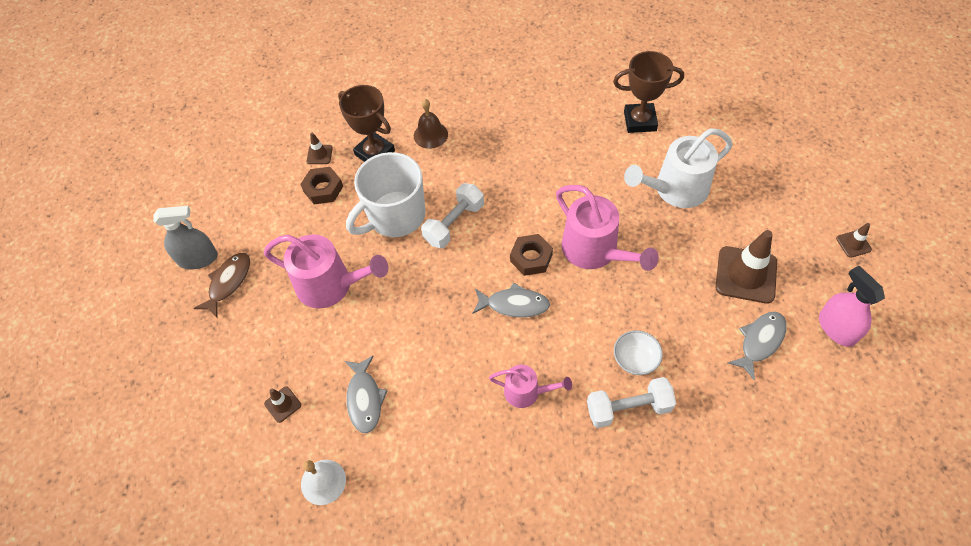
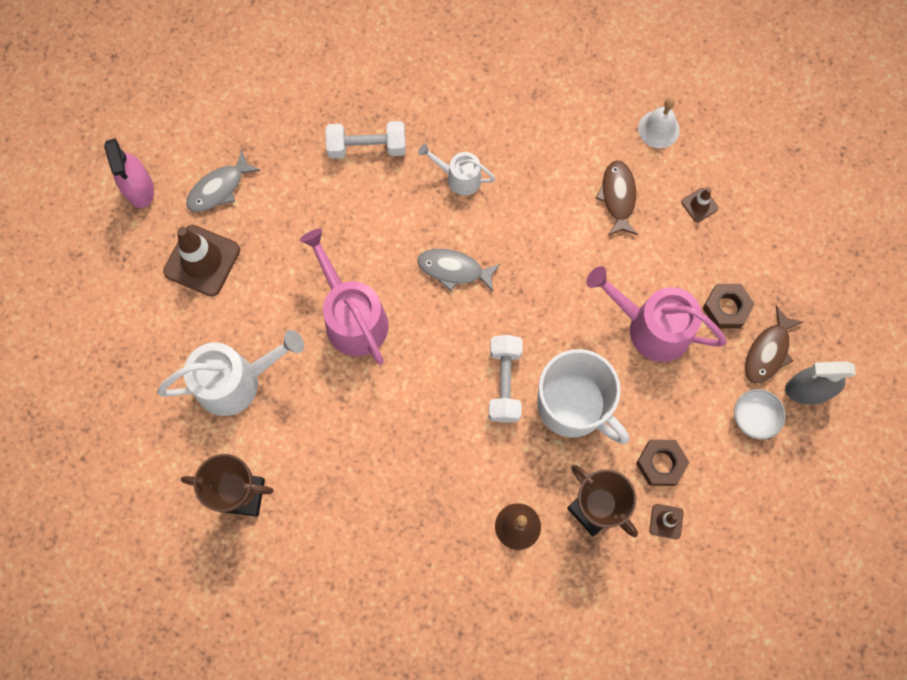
camera: 175 degrees left, 15 degrees up
(365, 399) = (618, 197): grey fish -> brown fish
(395, 216) = (573, 406): white mug -> white mug turned 75 degrees clockwise
(454, 223) = (504, 383): white dumbbell -> white dumbbell turned 45 degrees counterclockwise
(526, 392) = (459, 178): pink watering can -> white watering can
(531, 258) = (425, 322): brown nut -> brown nut (726, 308)
(635, 359) = (346, 191): white bowl -> white bowl (754, 417)
(853, 244) = (73, 276): brown traffic cone -> none

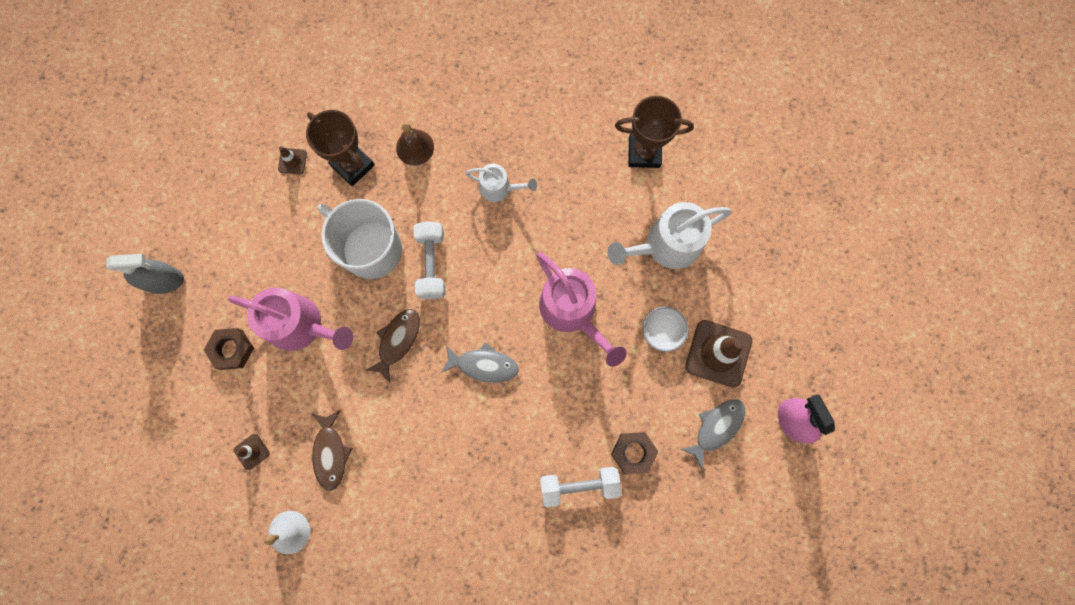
camera: 175 degrees right, 5 degrees up
(459, 178) = (485, 460): white watering can -> white watering can (499, 188)
(660, 464) = (295, 207): brown nut -> brown nut (633, 452)
(754, 417) = (213, 252): white bowl -> white bowl (662, 331)
(768, 351) = (196, 312): brown fish -> brown fish (397, 341)

